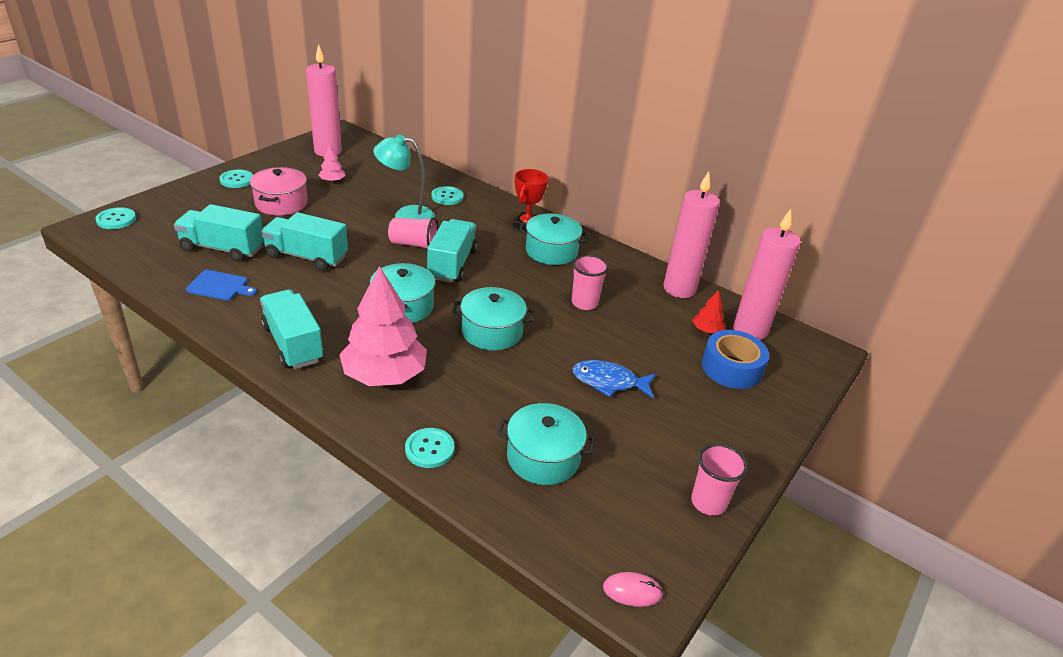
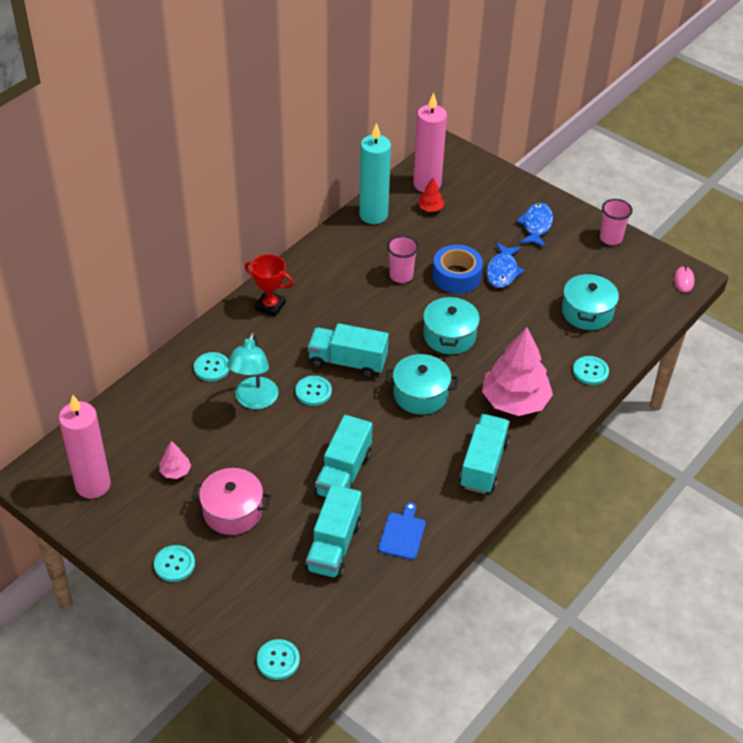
camera: 85 degrees left, 10 degrees up
(293, 344) = (483, 464): turquoise truck -> turquoise truck turned 135 degrees clockwise
(414, 244) = (313, 391): pink cup -> turquoise button
(551, 251) = (318, 291): turquoise pot -> none
(679, 289) = (373, 215): pink candle -> turquoise candle
(708, 421) = (536, 225): none -> blue fish
(731, 368) = (476, 203): blue tape -> blue tape (456, 276)

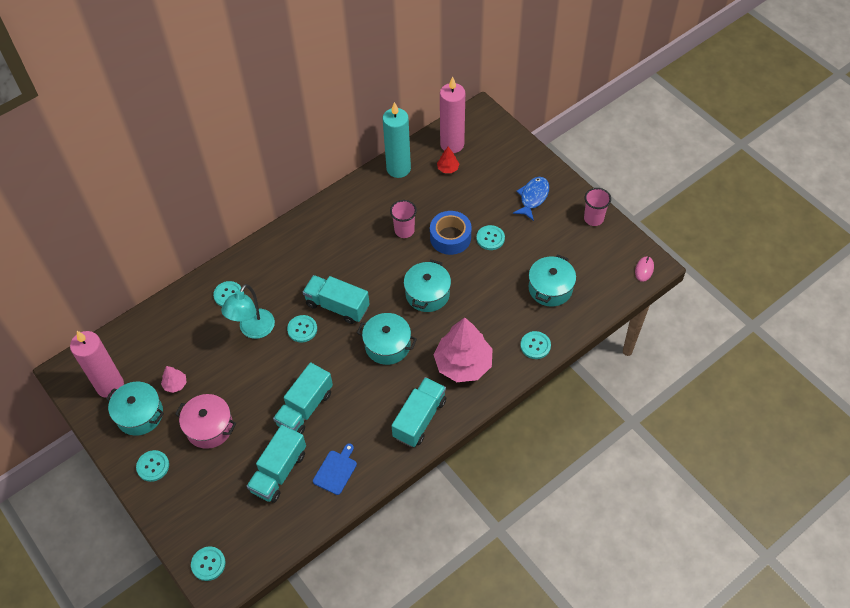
camera: 15 degrees right, 10 degrees up
(140, 510) = (139, 414): none -> turquoise pot
(270, 306) = (290, 244): red trophy -> none
(502, 271) = (490, 238): blue fish -> turquoise button

